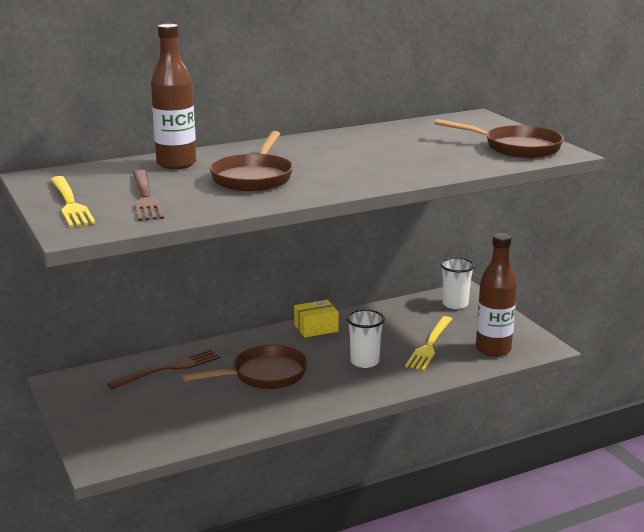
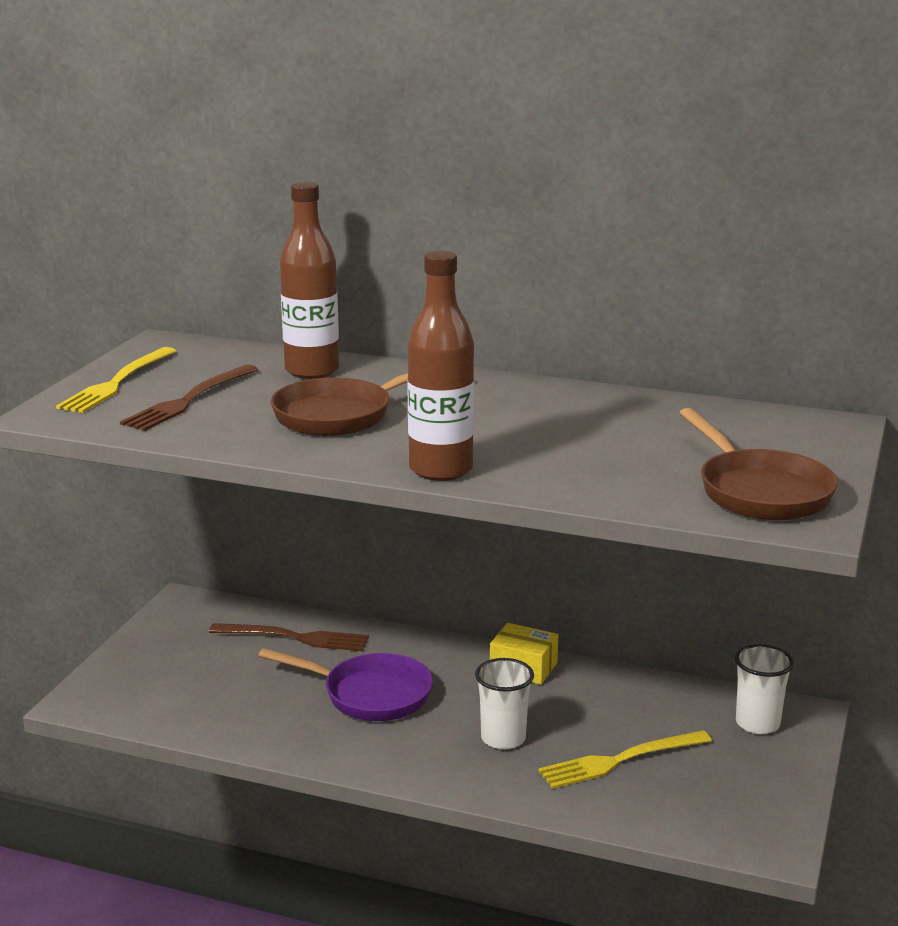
camera: 45 degrees right, 0 degrees up
(264, 375) = (370, 695): brown pan -> purple pan
(493, 349) = (694, 811): brown bottle -> brown bottle (441, 470)

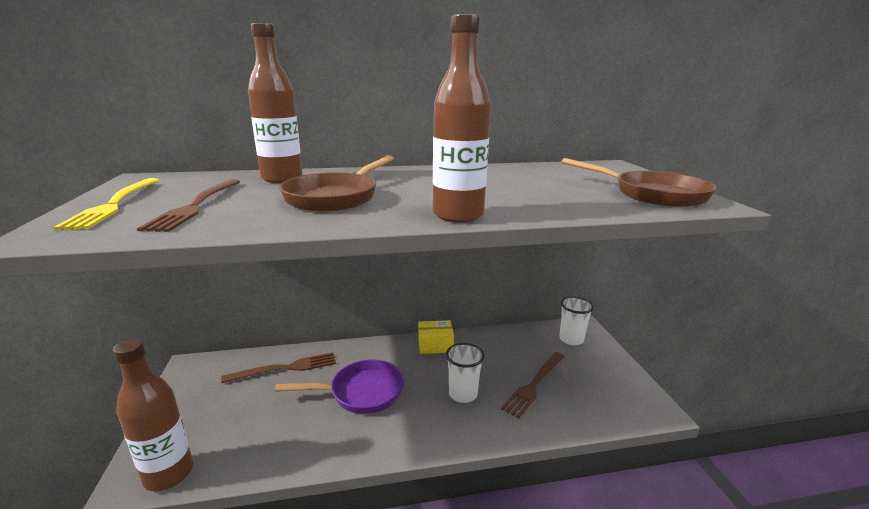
camera: 30 degrees left, 0 degrees up
(114, 707) = (169, 474): none -> brown bottle
(620, 760) = (534, 384): yellow fork -> brown fork

